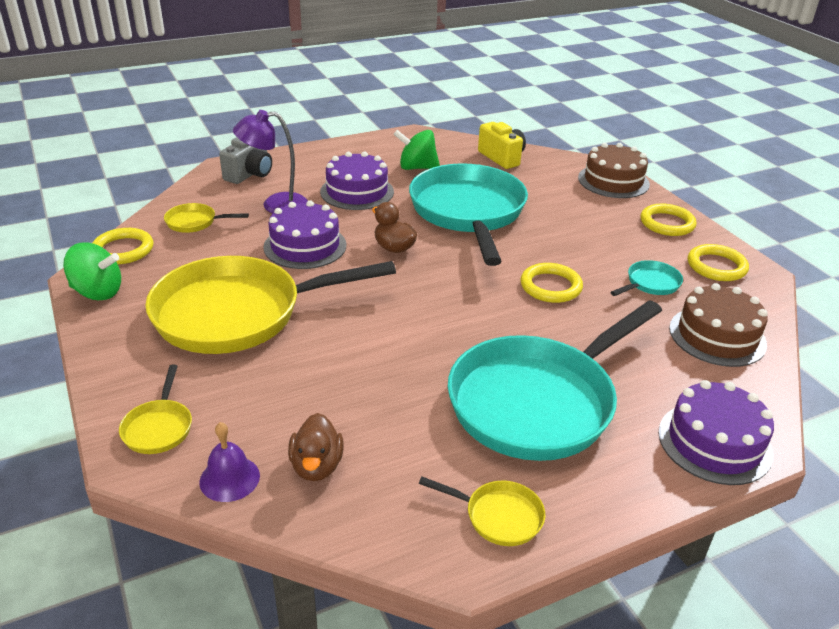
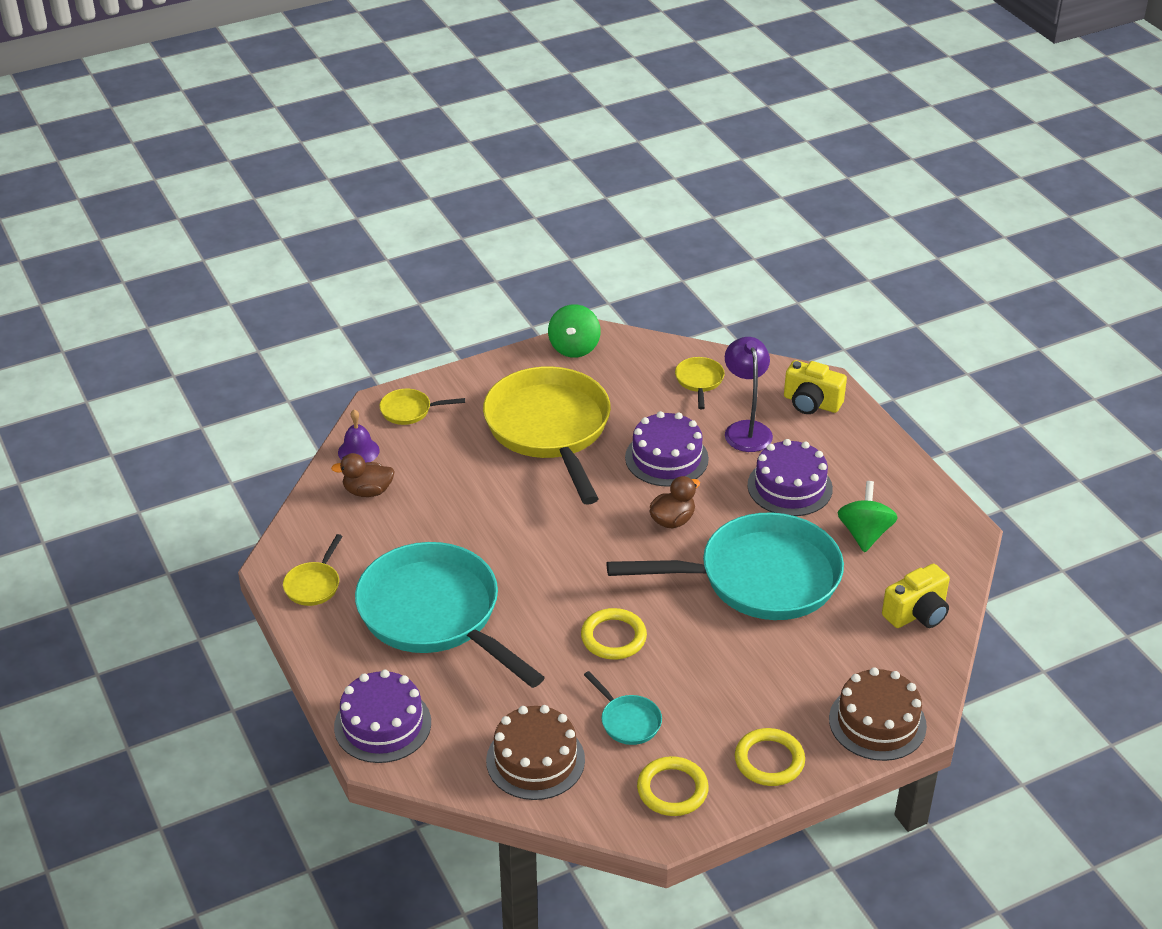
camera: 90 degrees right, 5 degrees up
(123, 250) = (642, 348): yellow ring -> none
(250, 174) = (811, 403): grey camera -> yellow camera

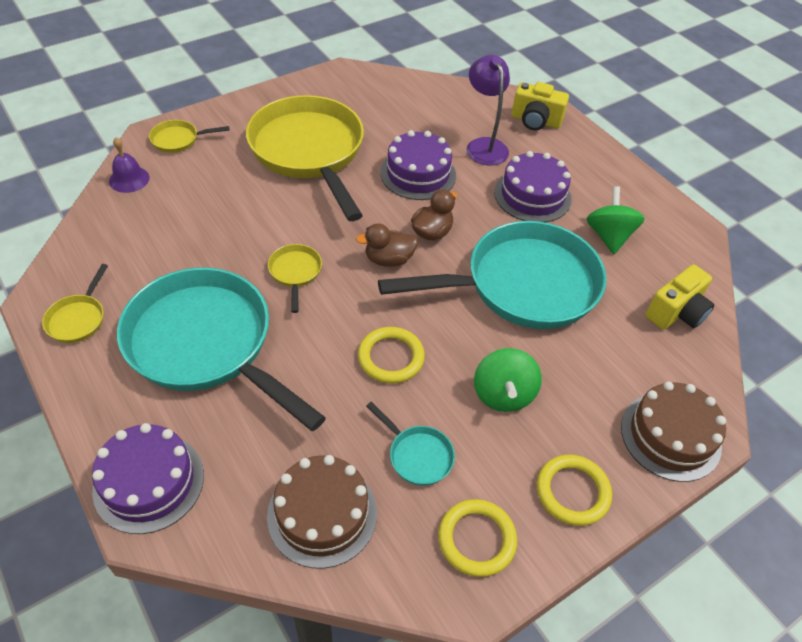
camera: 10 degrees left, 10 degrees up
(368, 491) = (137, 217): brown duck -> brown duck (389, 259)
(574, 348) = (325, 81): green spinning top -> green spinning top (503, 394)
(699, 381) = (436, 106): yellow pan -> yellow pan (295, 273)

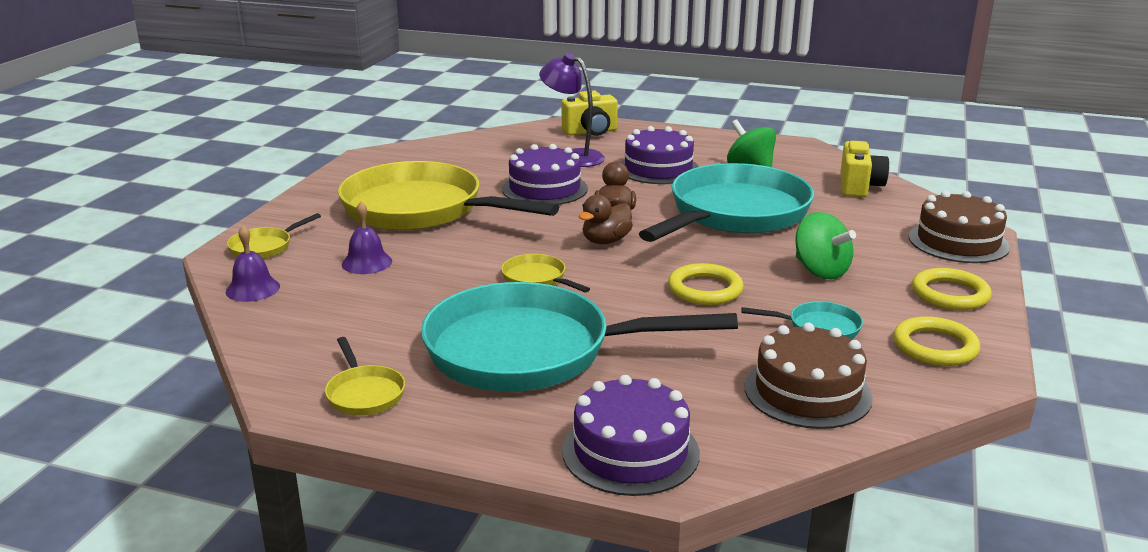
camera: 35 degrees left, 25 degrees down
(216, 191) = (367, 262): none -> purple bell

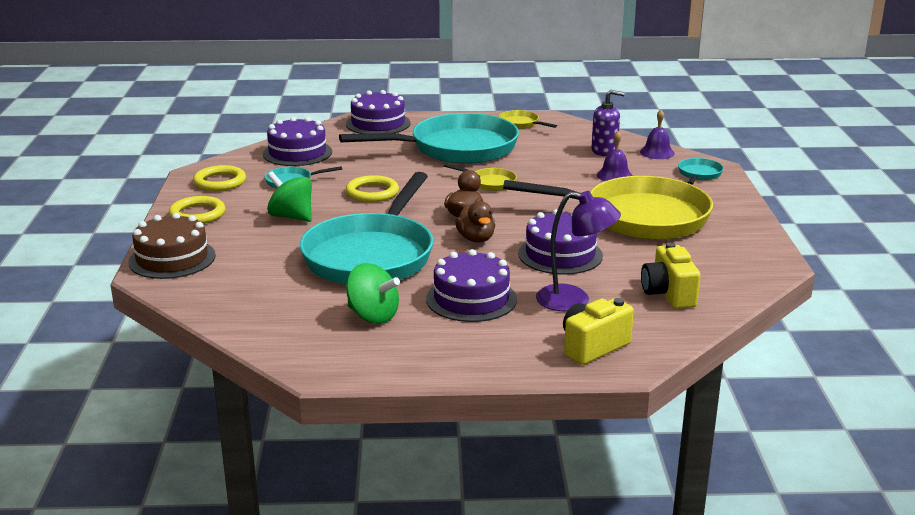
camera: 160 degrees right, 0 degrees up
(264, 247) = (699, 174): yellow pan -> turquoise pan
(318, 305) = (604, 151): none -> purple soap dispenser
(807, 392) = (297, 153): brown cake -> purple cake
(859, 187) = (251, 309): yellow camera -> yellow camera (668, 294)

